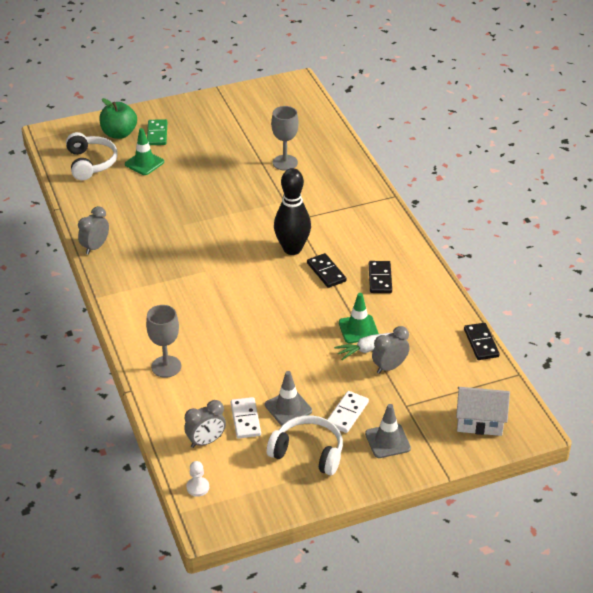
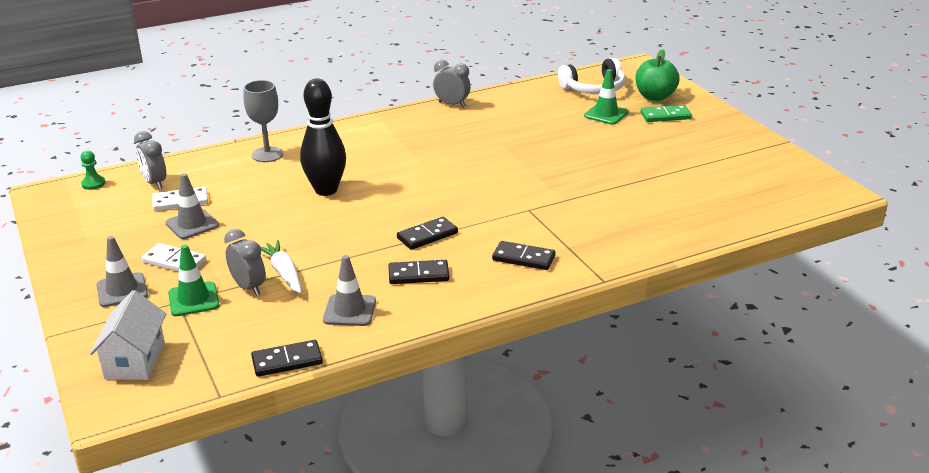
camera: 85 degrees right, 10 degrees down
(198, 487) = (93, 184): white pawn -> green pawn
(285, 162) = (645, 195): grey goblet -> none
(292, 249) = (469, 211): black bowling pin -> black bowling pin (326, 190)
(308, 452) = (121, 240): white headphones -> none
(358, 329) = (320, 263): green traffic cone -> green traffic cone (193, 299)
(363, 228) = (523, 258): none -> black domino
(423, 313) = (349, 310): none -> grey traffic cone

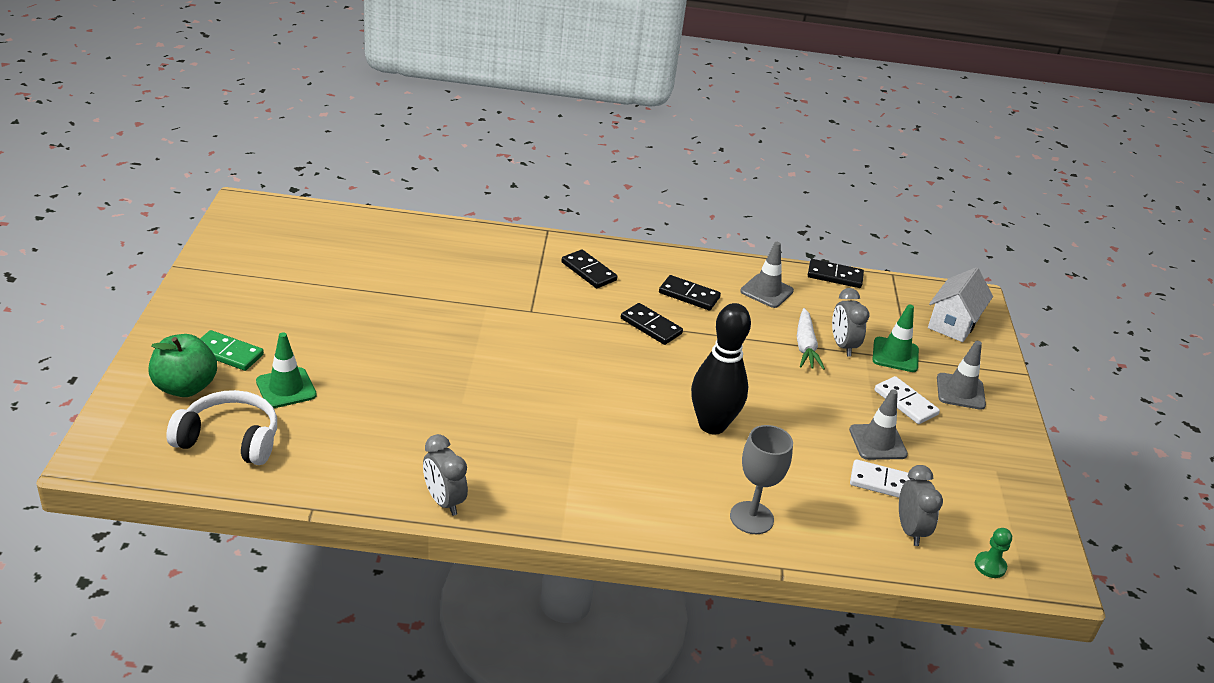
camera: 155 degrees left, 5 degrees up
(427, 235) = (651, 326): black domino -> black domino turned 45 degrees clockwise

